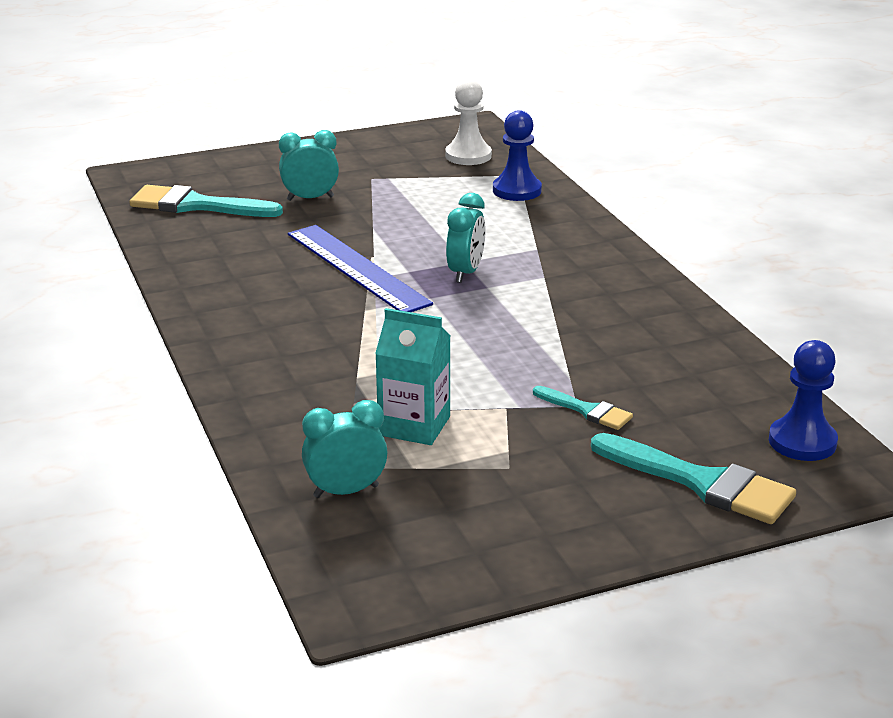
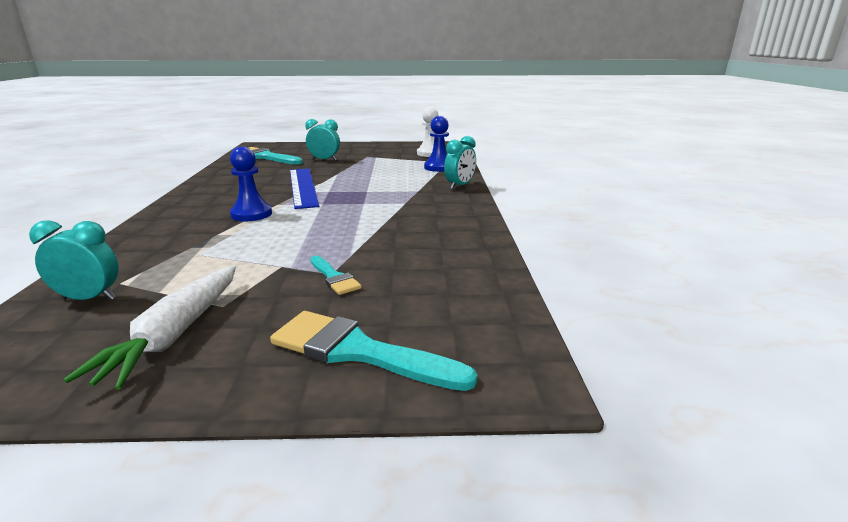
camera: 20 degrees right, 5 degrees down
(414, 426) = (204, 266): turquoise carton -> none
(465, 273) = (360, 196): turquoise clock -> turquoise clock (459, 186)
(506, 506) = (175, 334): none -> white carrot
(702, 483) = (358, 351): turquoise brush -> turquoise brush turned 150 degrees clockwise
(802, 442) = (487, 334): blue pawn -> blue pawn (251, 214)

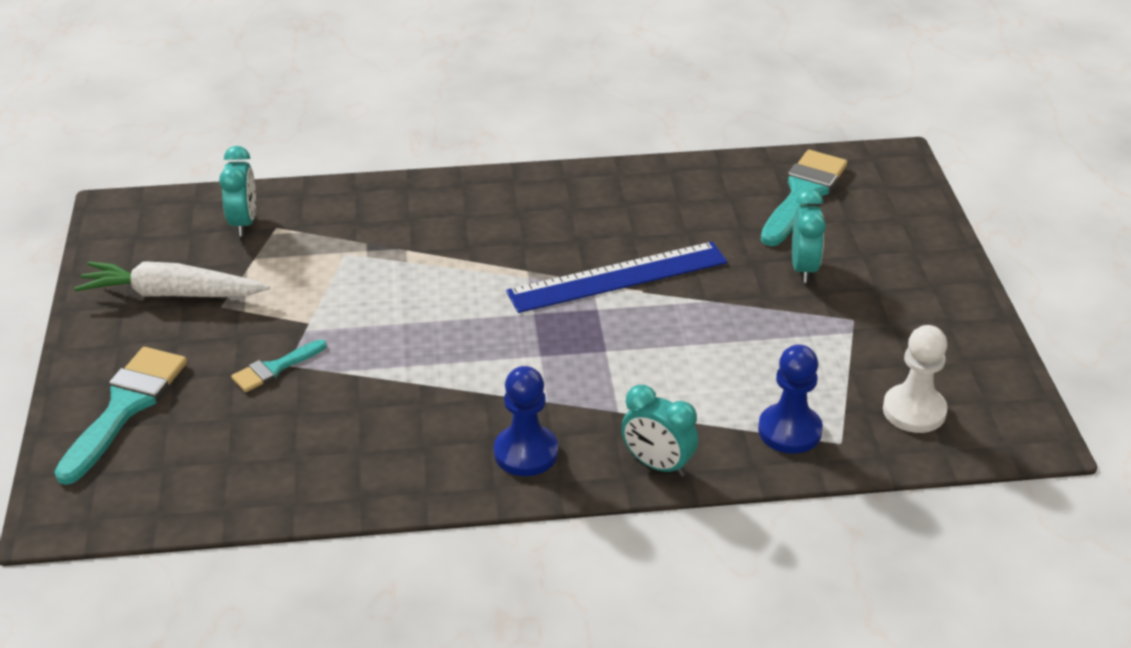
camera: 85 degrees right, 15 degrees up
(251, 214) = (480, 258): blue pawn -> blue pawn (526, 453)

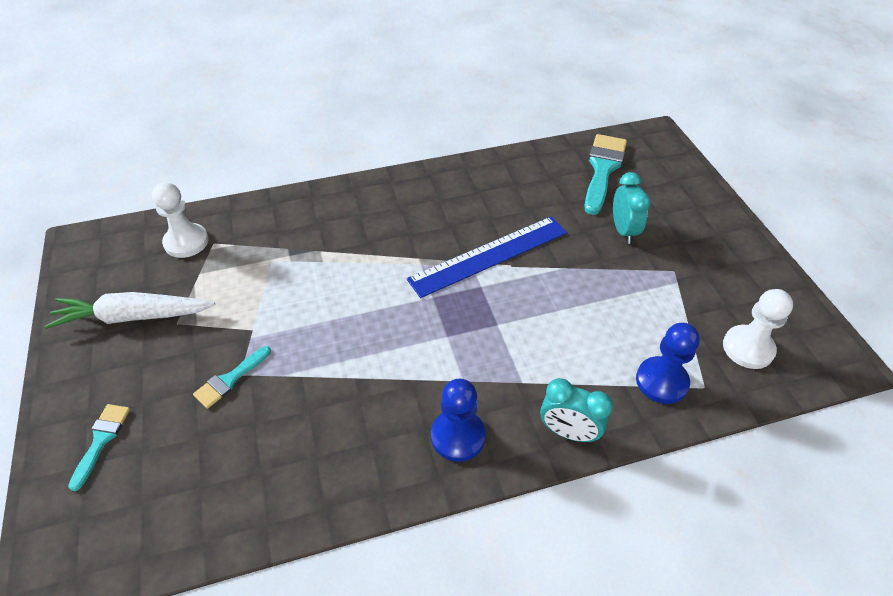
camera: 10 degrees left, 10 degrees up
(125, 407) = (101, 440): turquoise brush -> turquoise brush, size x0.55
(243, 223) = (186, 242): turquoise clock -> white pawn

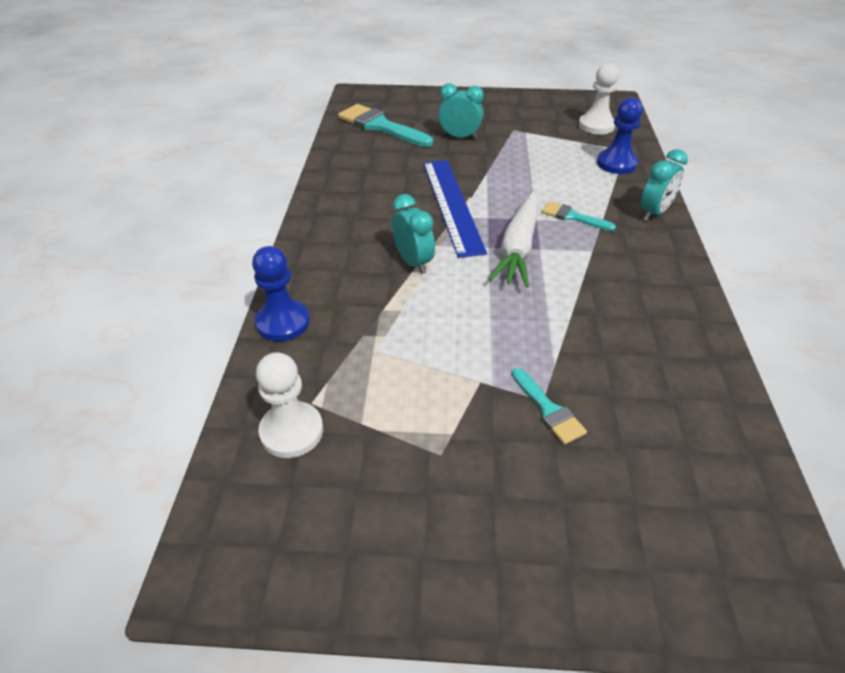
camera: 70 degrees left, 5 degrees down
(101, 440) = (612, 548): turquoise brush -> turquoise brush (573, 217)
(133, 317) = (409, 503): white carrot -> white carrot (518, 248)
(387, 252) = (413, 262): none -> turquoise clock
(458, 436) = (650, 266): blue pawn -> blue pawn (283, 322)

